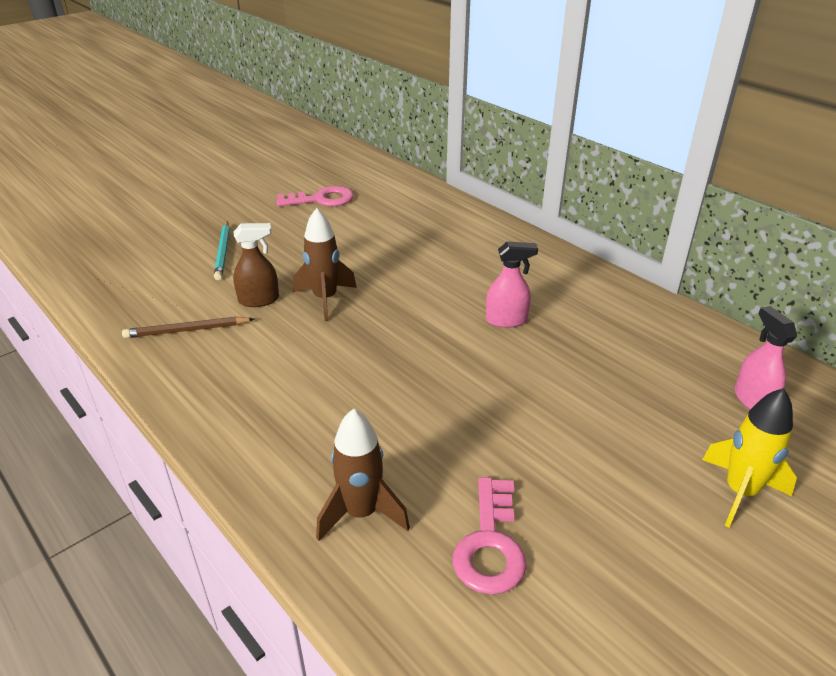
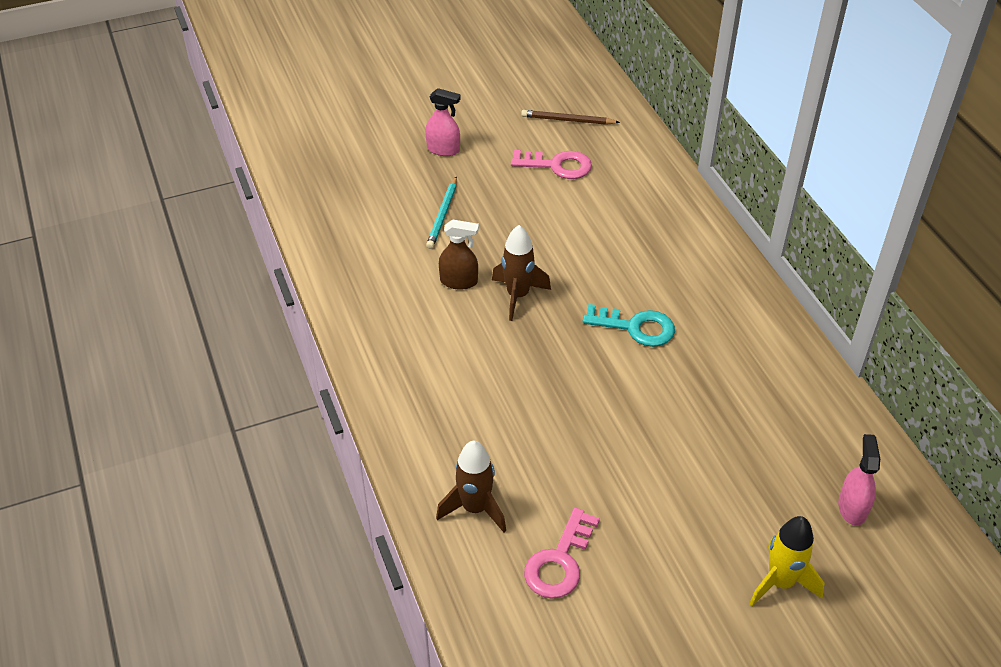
camera: 20 degrees right, 10 degrees up
(187, 330) = (389, 299): brown pencil -> brown pencil (568, 120)
(454, 299) = (636, 327): none -> turquoise key
(506, 320) = (673, 363): pink spray bottle -> pink spray bottle (443, 149)

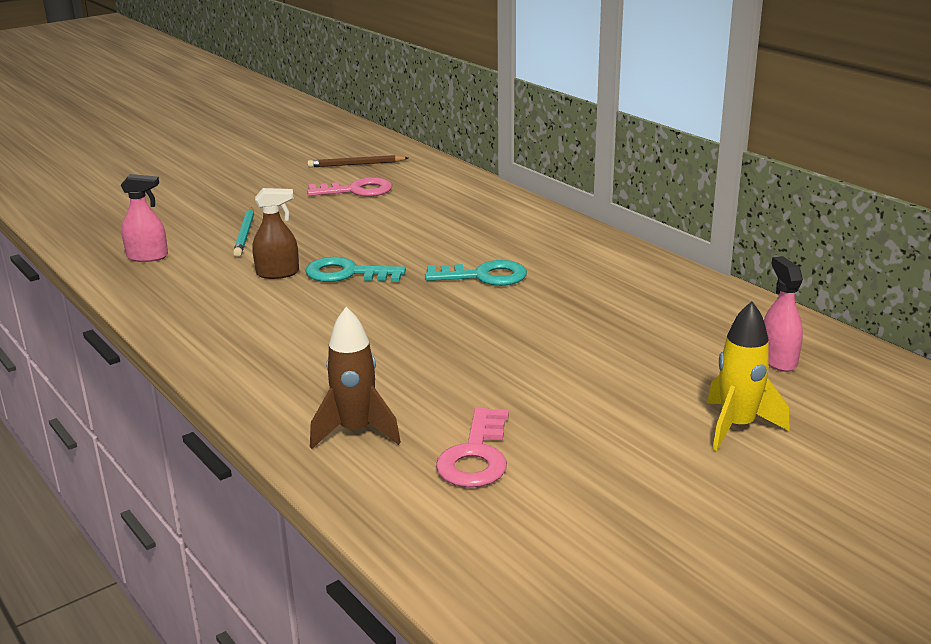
camera: 15 degrees left, 20 degrees down
(443, 149) = (232, 195): pink spray bottle -> pink spray bottle (147, 257)
(518, 296) = (347, 273): brown rocket -> turquoise key

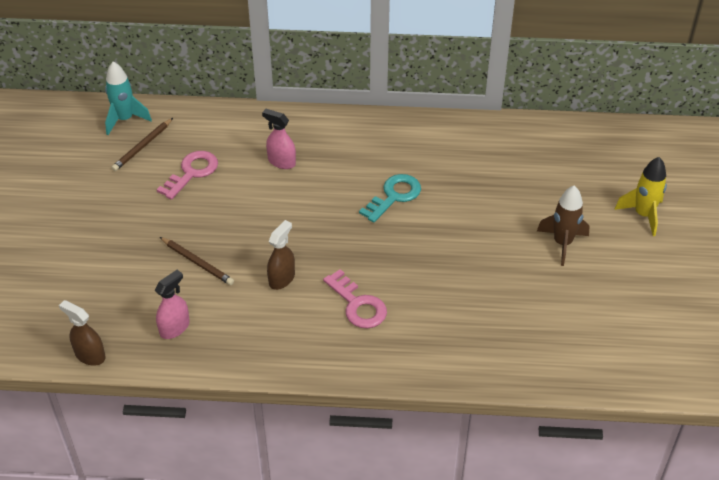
camera: 50 degrees left, 20 degrees up
(71, 240) = (90, 355): none -> brown spray bottle
(245, 234) = (197, 262): turquoise pencil -> brown pencil
(347, 273) = (321, 249): turquoise key -> none
(356, 431) = (515, 347): brown rocket -> brown rocket (562, 243)
(376, 148) = (125, 119): none -> turquoise rocket
(476, 456) = (582, 317): pink key -> pink key (358, 305)
(778, 360) = (602, 159): pink spray bottle -> pink spray bottle (281, 162)

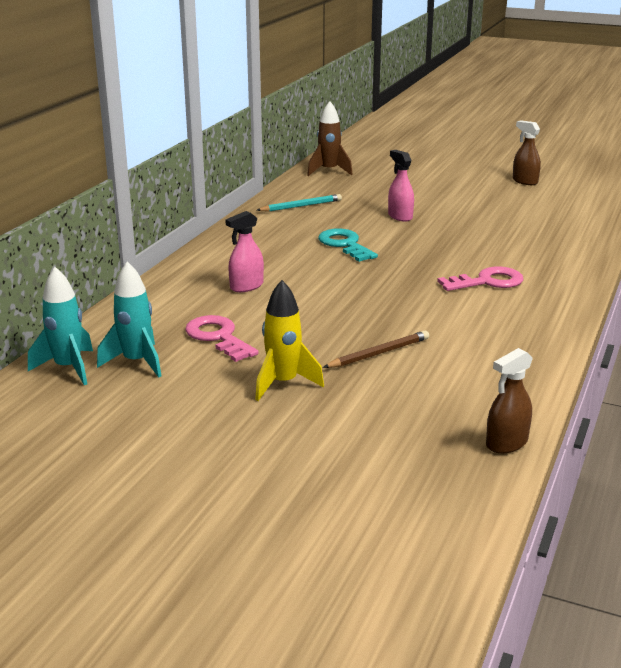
camera: 70 degrees left, 20 degrees down
(142, 146) = (136, 362): brown pencil -> turquoise rocket
(175, 328) = (480, 380): pink spray bottle -> pink spray bottle (400, 216)
(282, 279) = (431, 311): brown spray bottle -> brown spray bottle (524, 181)
(470, 146) = (301, 206): none -> turquoise pencil
(562, 243) = (451, 197): brown rocket -> brown rocket (329, 171)
(643, 215) = (434, 169): yellow rocket -> yellow rocket (283, 383)

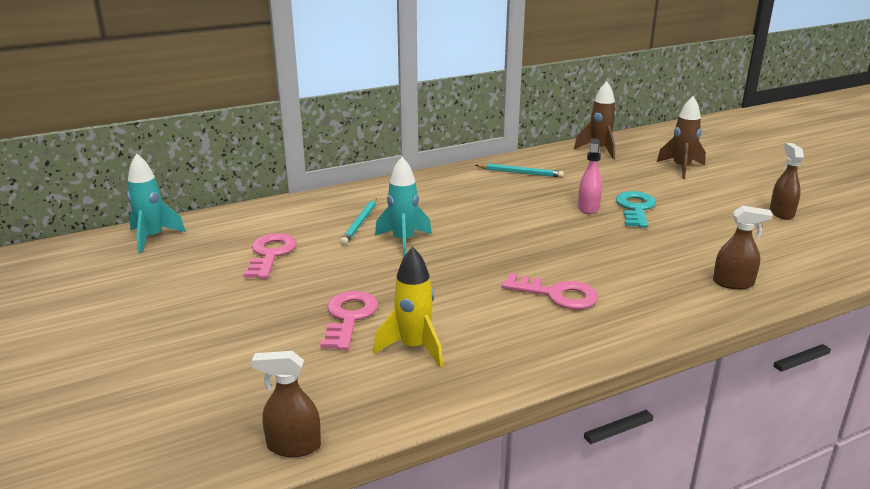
camera: 40 degrees right, 0 degrees up
(136, 362) = (192, 251): turquoise rocket -> turquoise rocket (403, 241)
(246, 286) = (360, 223): pink spray bottle -> turquoise pencil
(283, 383) = (243, 309): yellow rocket -> yellow rocket (414, 347)
(345, 244) = (495, 216): turquoise key -> turquoise key (635, 208)
(379, 353) = (349, 317): brown pencil -> pink key
(411, 169) = (681, 168): none -> brown rocket
(572, 235) = (733, 283): none -> brown spray bottle

